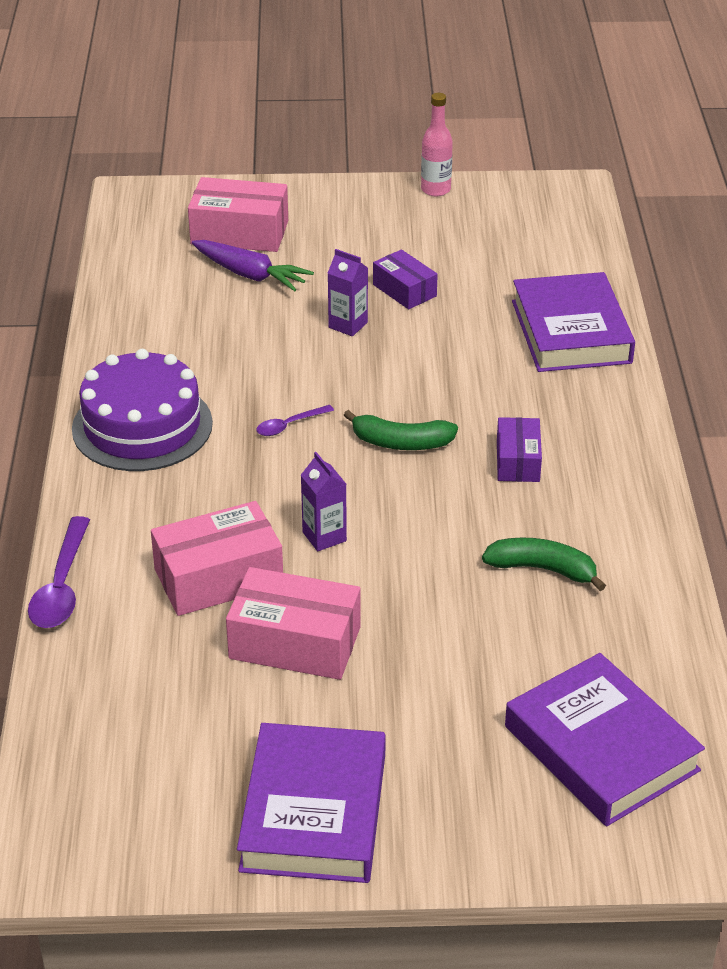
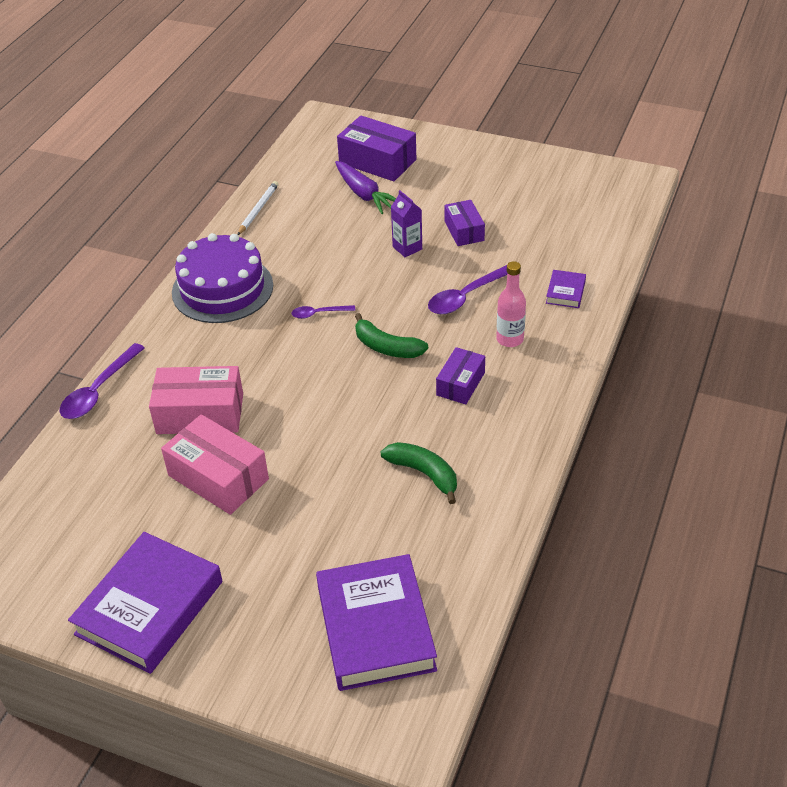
camera: 25 degrees right, 5 degrees up
(122, 322) = (258, 210): none -> white pencil
(239, 232) = (377, 161): pink box -> purple box
(324, 536) = (288, 404): purple carton -> none
(435, 190) = (536, 158): pink bottle -> pink bottle (510, 339)
(458, 363) = (466, 296): none -> purple spoon
(570, 332) = (565, 292): purple book -> purple book, size x0.44

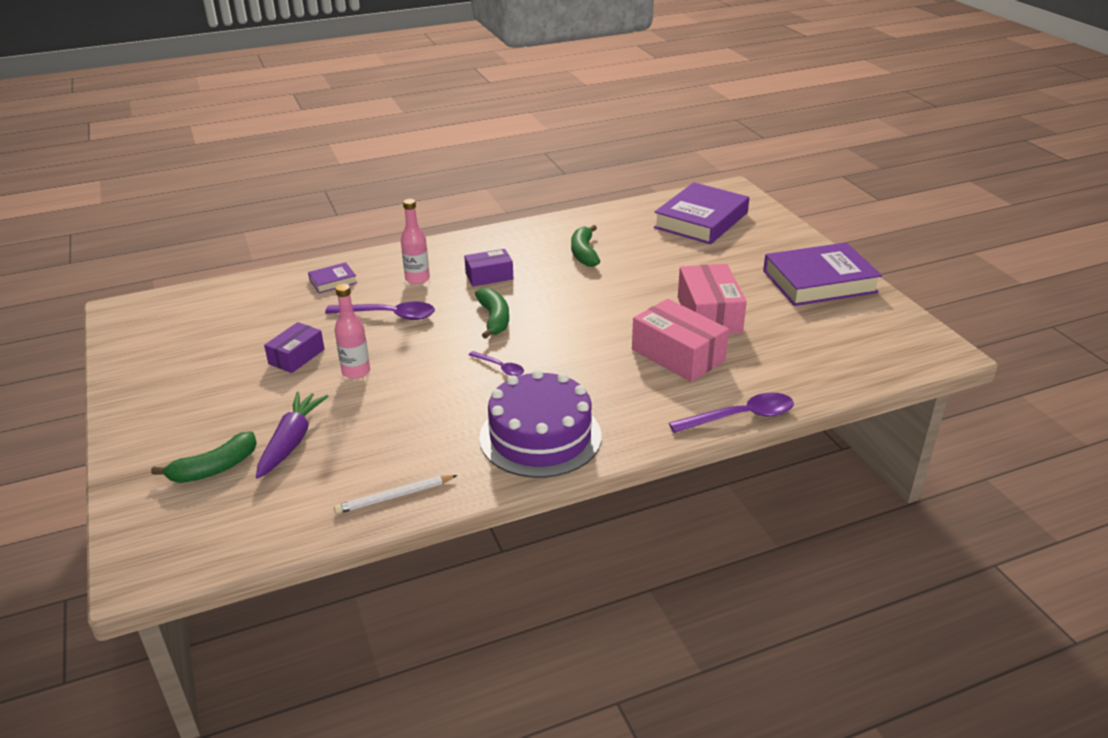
camera: 135 degrees left, 10 degrees down
(377, 161) = (214, 468): purple box -> green banana
(407, 248) = (356, 372): purple carton -> pink bottle

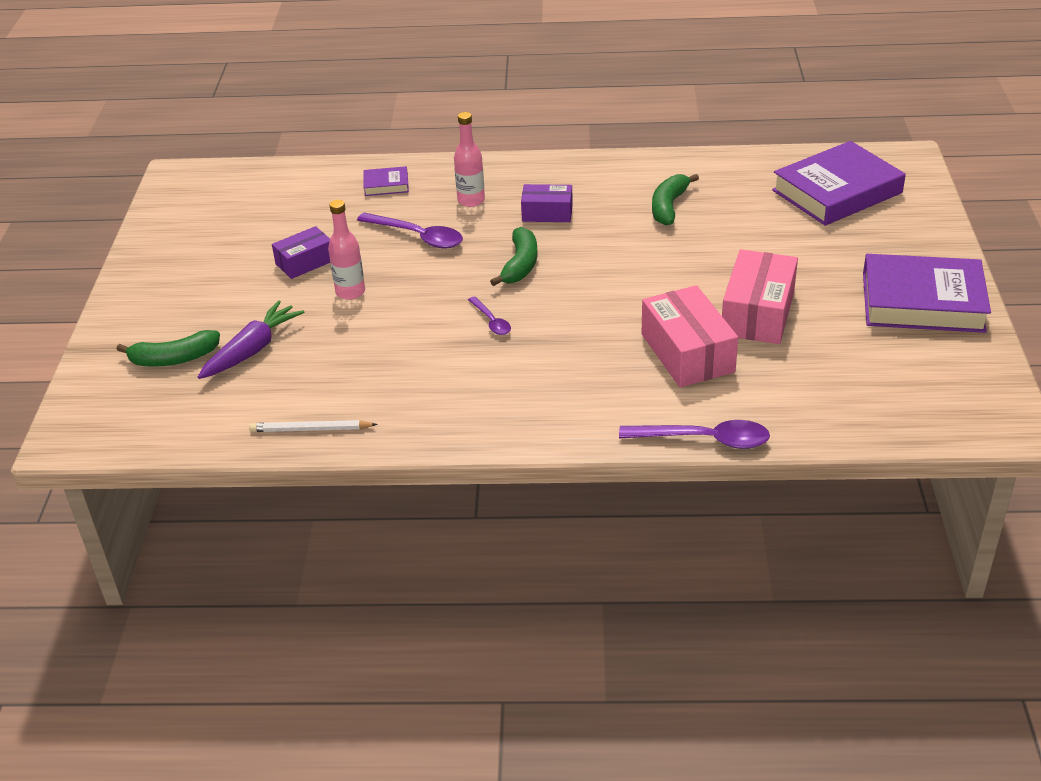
camera: 25 degrees right, 5 degrees up
(540, 436) = (483, 406): purple cake -> none

